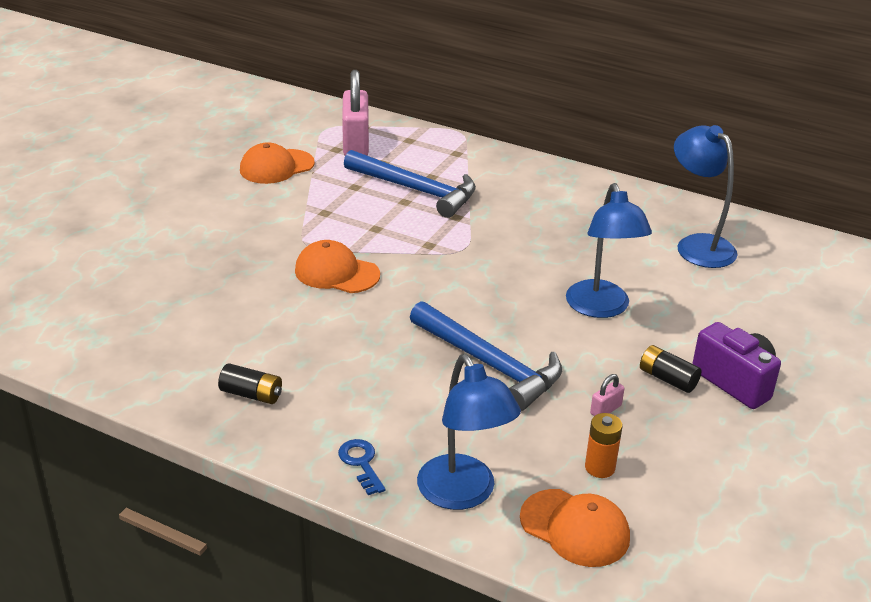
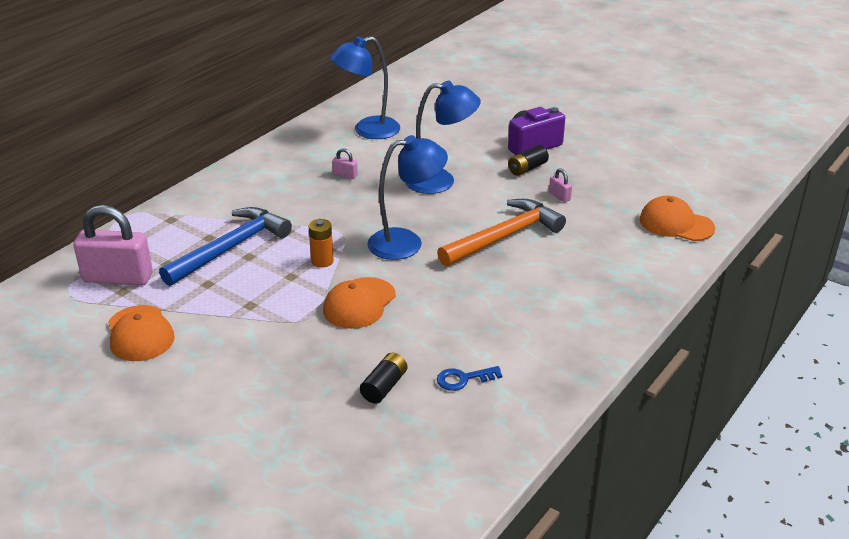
camera: 80 degrees left, 0 degrees up
(251, 394) = (534, 359): black battery -> black battery (384, 386)
(361, 463) = (619, 305): blue key -> blue key (463, 379)
(463, 494) = (648, 263): blue lamp -> blue lamp (406, 242)
(490, 364) = (504, 237): blue hammer -> orange hammer
(575, 528) = (676, 224): orange cap -> orange cap turned 105 degrees counterclockwise
(583, 240) = (345, 175): none -> pink padlock
(599, 467) = (618, 207): orange battery -> orange battery (322, 261)

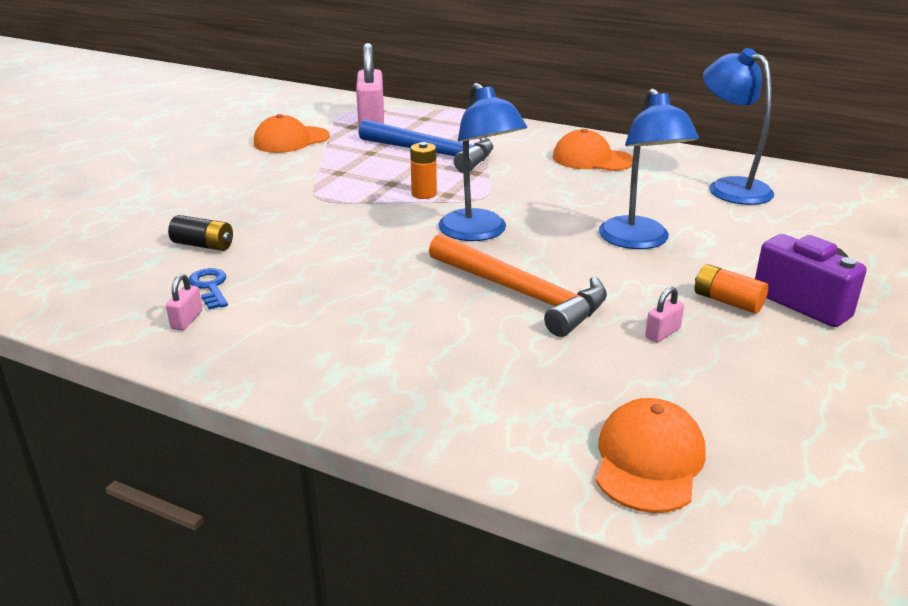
camera: 80 degrees right, 5 degrees down
(345, 175) = (610, 186): pink padlock -> pink padlock (186, 320)
(359, 303) = (349, 219): orange cap -> orange cap (592, 159)
(527, 168) = (727, 301): black battery -> orange battery

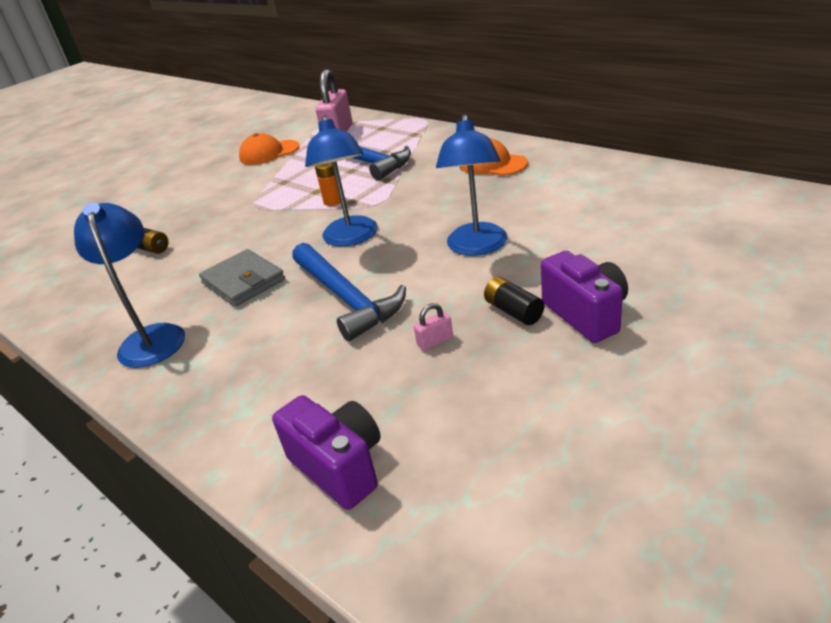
camera: 20 degrees right, 5 degrees up
(186, 320) = (98, 313): pink padlock -> none
(210, 287) = (131, 285): blue key -> none
(371, 280) = (243, 281): none -> grey wallet
(522, 294) = (346, 298): orange hammer -> blue hammer
(648, 460) = (339, 467): orange cap -> purple camera
(727, 301) = (513, 311): orange battery -> black battery
(730, 187) = (597, 191): blue lamp -> blue lamp (152, 337)

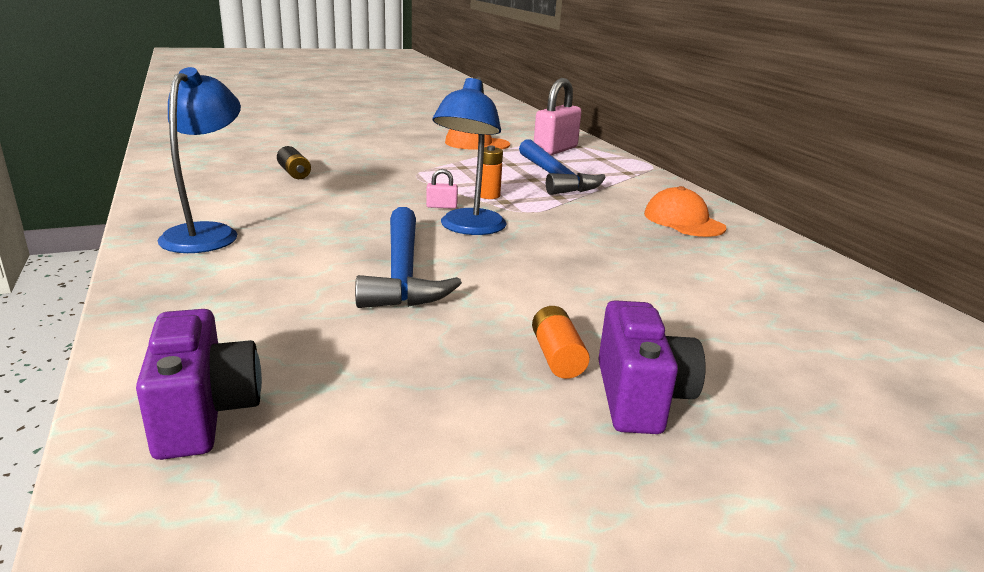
camera: 20 degrees right, 10 degrees down
(243, 281) = (332, 224): grey wallet -> none
(435, 341) = (440, 346): pink padlock -> pink padlock (441, 206)
(477, 247) = (584, 283): blue lamp -> none
(513, 311) = (557, 357): black battery -> orange battery

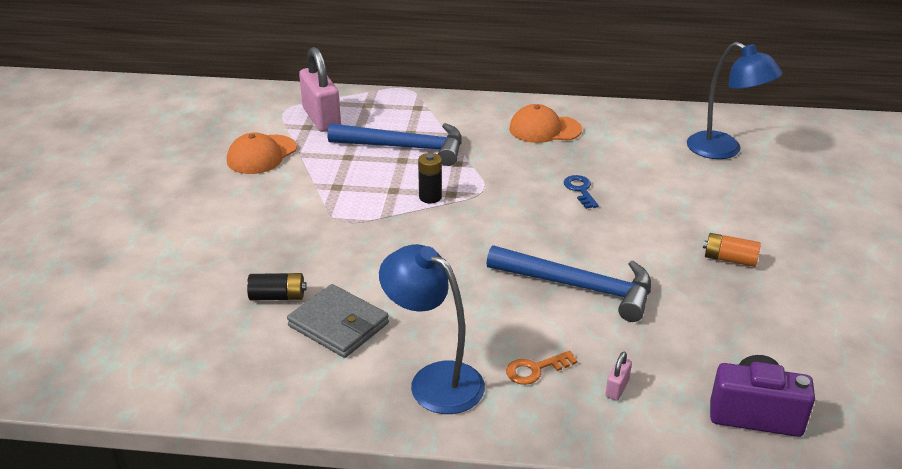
camera: 60 degrees left, 10 degrees up
(242, 270) = (535, 369): none -> orange key
(269, 193) = (338, 325): none -> grey wallet
(441, 206) = (443, 230): pink padlock -> pink padlock (617, 388)
(469, 228) = (505, 231): blue lamp -> blue lamp (723, 150)
(488, 195) = (430, 197): orange battery -> black battery
(591, 251) = (580, 190): none -> blue key
(640, 397) = (781, 247): purple camera -> none

